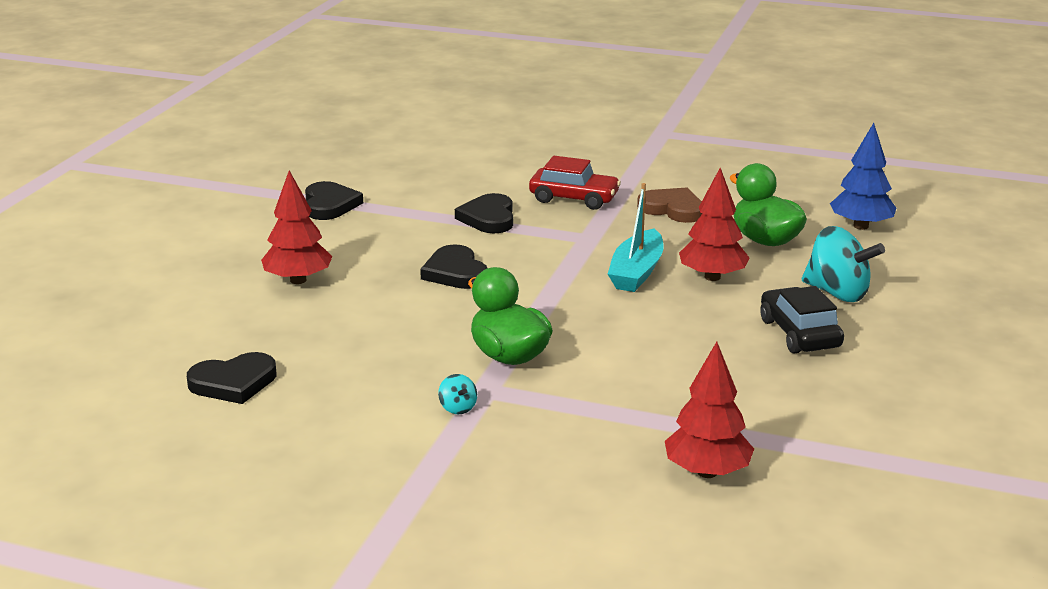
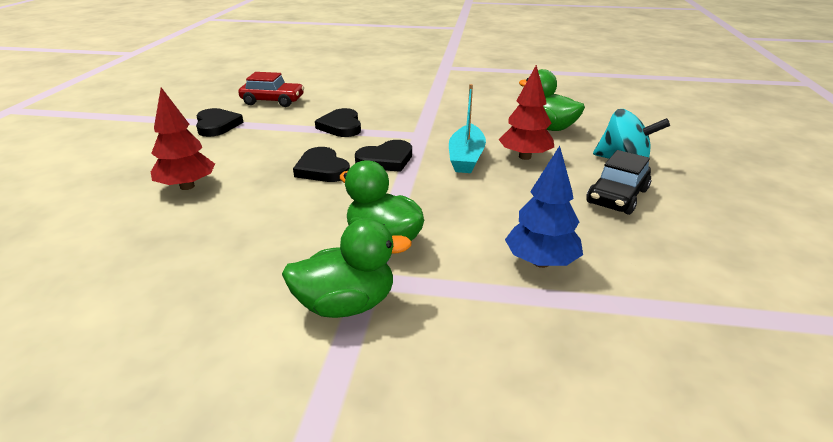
camera: 10 degrees left, 5 degrees up
(233, 383) = (109, 300): black heart -> black heart (386, 160)
(457, 408) = (346, 305): turquoise spinning top -> green duck
(574, 198) = (400, 109): red car -> red car (273, 101)
(672, 209) = (473, 111): brown heart -> none
(707, 472) = (623, 357): red tree -> none
(799, 333) = (617, 196): black car -> black car turned 120 degrees counterclockwise
(860, 226) = (607, 114): blue tree -> blue tree (541, 262)

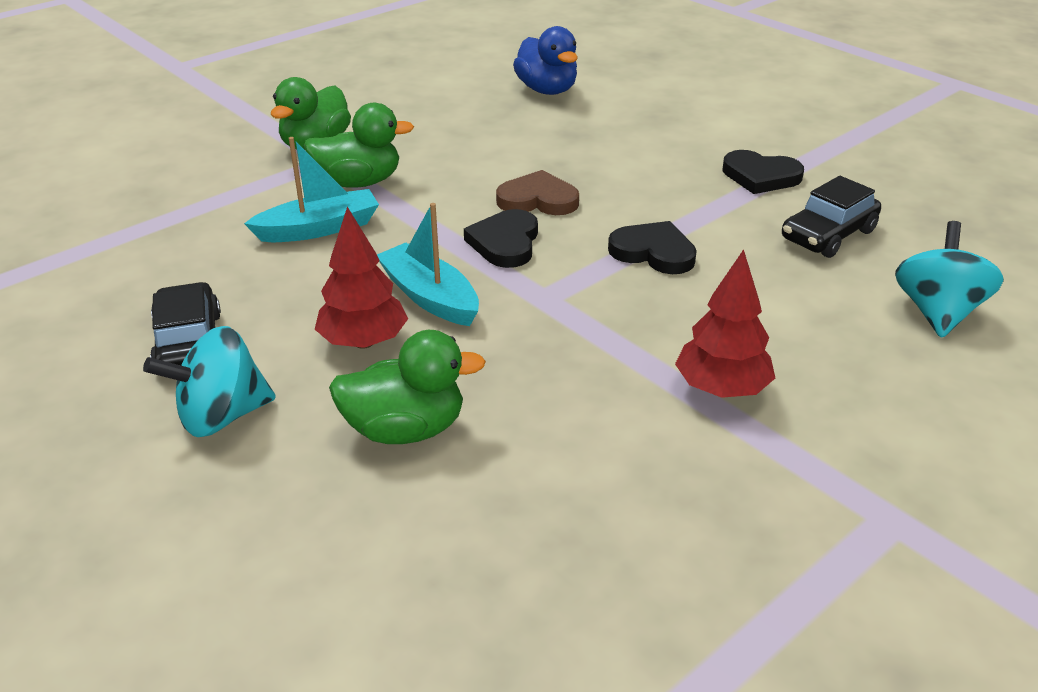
camera: 130 degrees right, 5 degrees up
(98, 238) = (547, 90): none -> blue duck
(187, 186) = (595, 132): red tree -> red tree (721, 389)
(273, 101) = (828, 235): red car -> black car
(317, 78) = (937, 312): none -> turquoise spinning top
(322, 169) = (538, 200): black heart -> brown heart
(464, 221) = (319, 229): none -> turquoise boat
(541, 262) = (210, 232): blue tree -> none

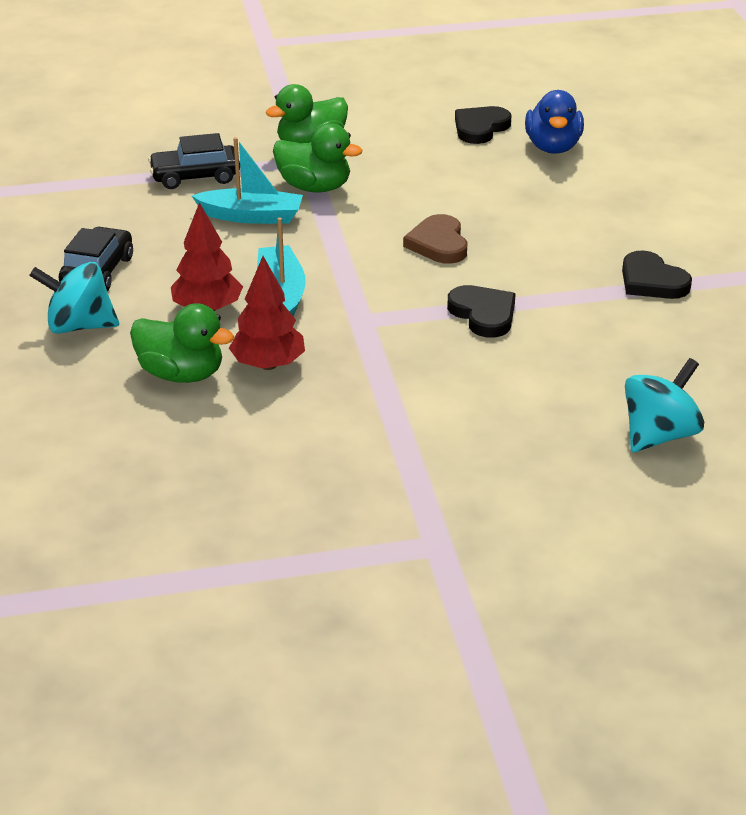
camera: 30 degrees right, 0 degrees up
(505, 243) = (376, 270): black heart -> black heart (480, 128)
(538, 200) = (438, 244): brown heart -> brown heart turned 135 degrees counterclockwise
(721, 389) = (419, 426): red tree -> red tree (268, 365)
(828, 235) = (647, 347): black car -> black car (195, 176)

